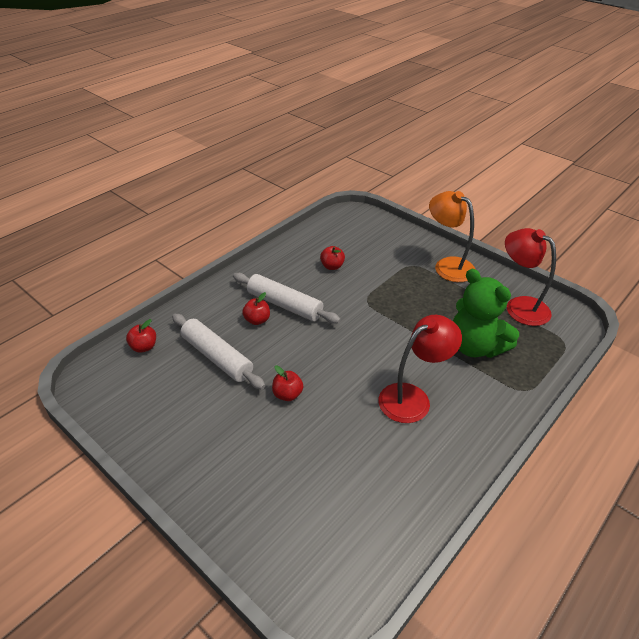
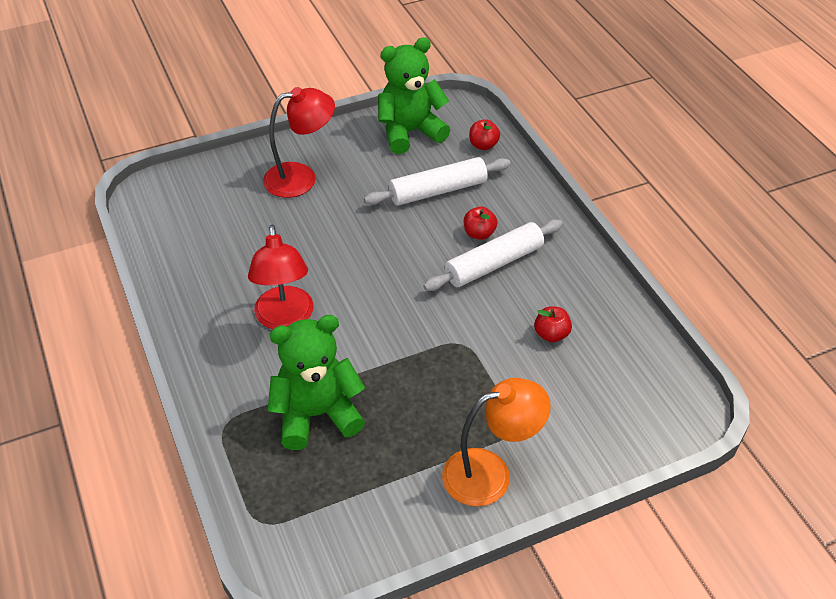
camera: 115 degrees right, 5 degrees up
(139, 402) = (410, 132): none -> green teddy bear
(287, 394) = (354, 226): red apple -> none
(519, 306) = (355, 513): red lamp -> red lamp (301, 178)

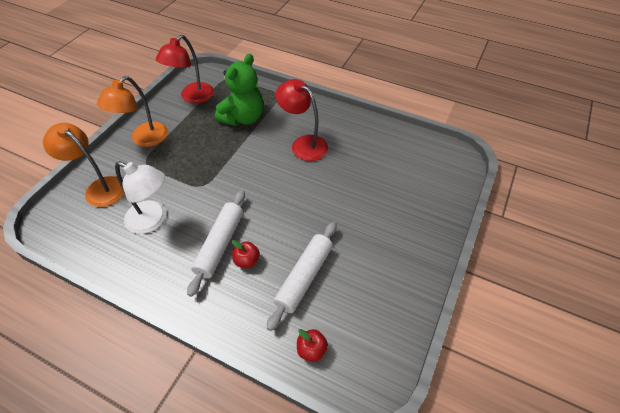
camera: 140 degrees right, 5 degrees up
(301, 178) = (397, 225): red lamp -> red lamp (192, 97)
(410, 132) = (377, 320): green teddy bear -> none
(551, 334) = (153, 220): red apple -> white lamp
(598, 424) = (99, 187): none -> orange lamp

